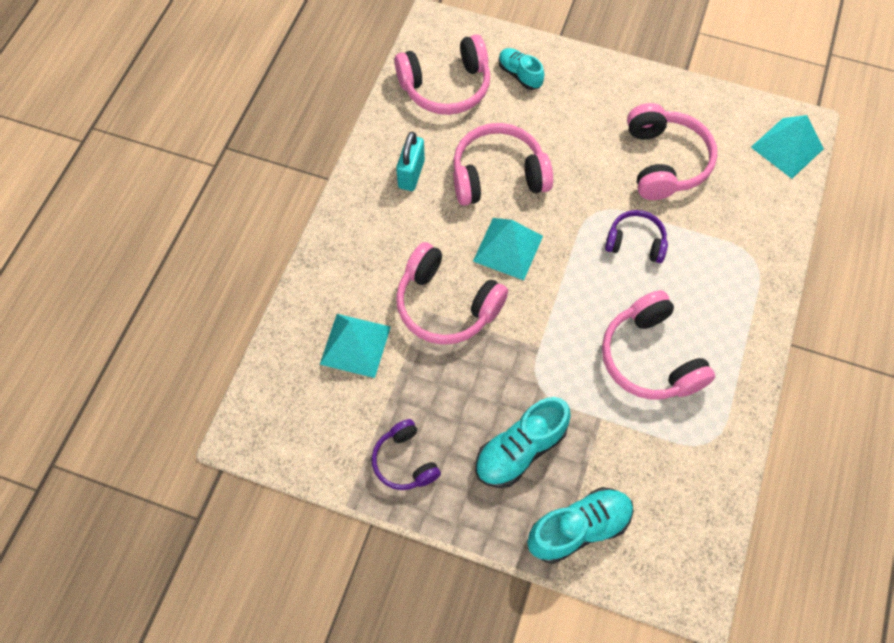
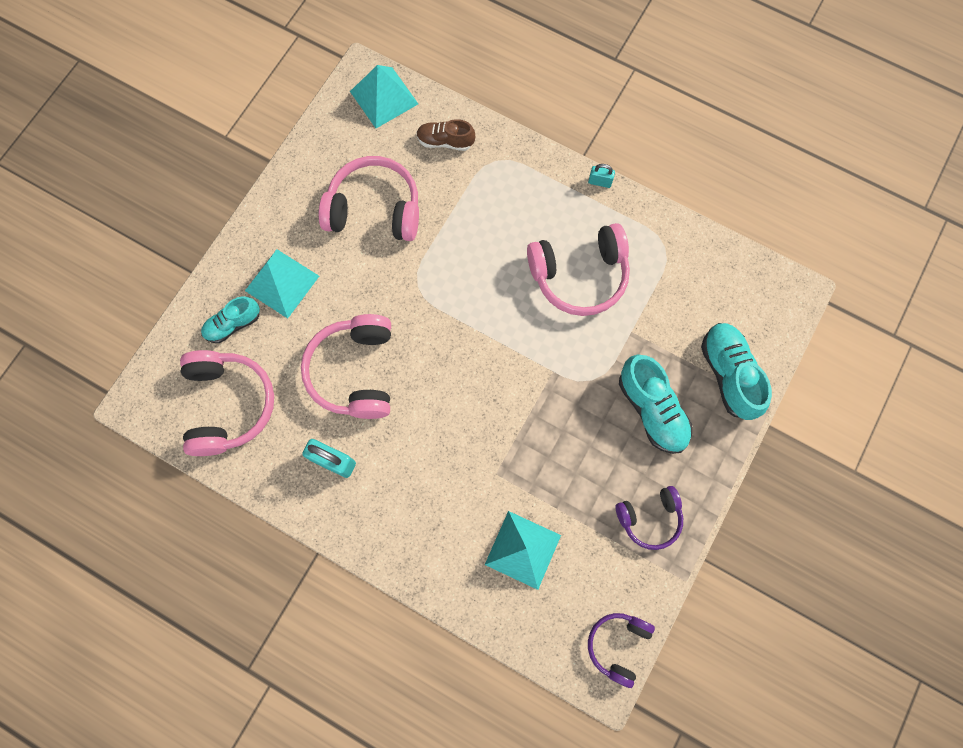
camera: 80 degrees left, 10 degrees up
(446, 305) = (494, 451): pink headphones -> none
(508, 248) = (442, 379): turquoise pyramid -> turquoise pyramid (282, 283)
(635, 242) = (458, 258): purple headphones -> purple headphones (618, 645)
(758, 209) = (445, 141): none -> brown shoe
(764, 364) = (599, 182): none -> turquoise padlock

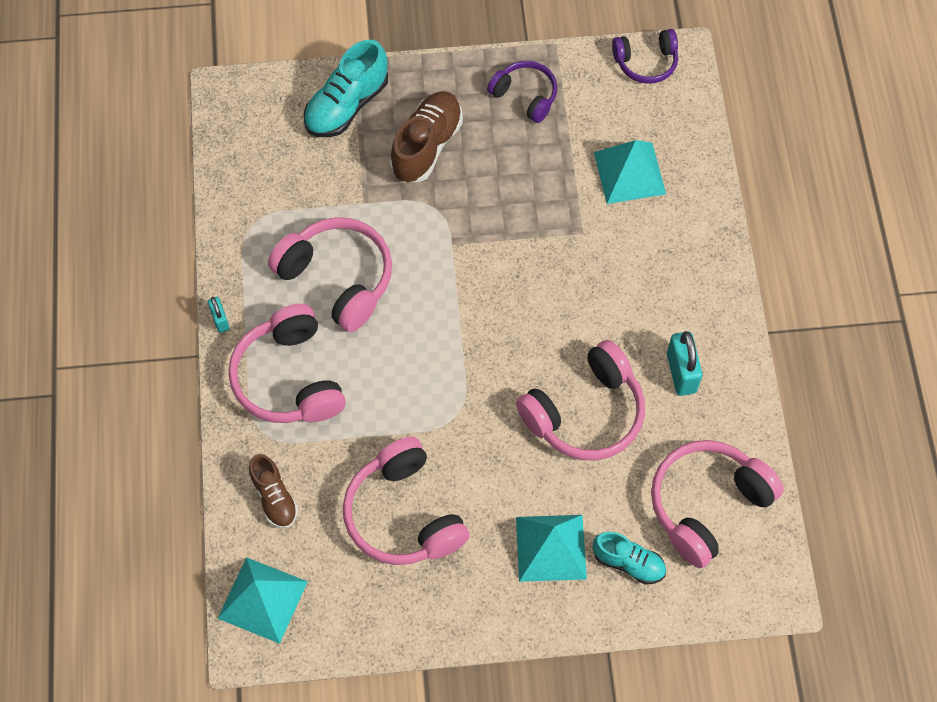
camera: 125 degrees left, 10 degrees down
(524, 199) = (289, 378): none -> pink headphones
(651, 409) = (427, 146): turquoise shoe -> brown shoe

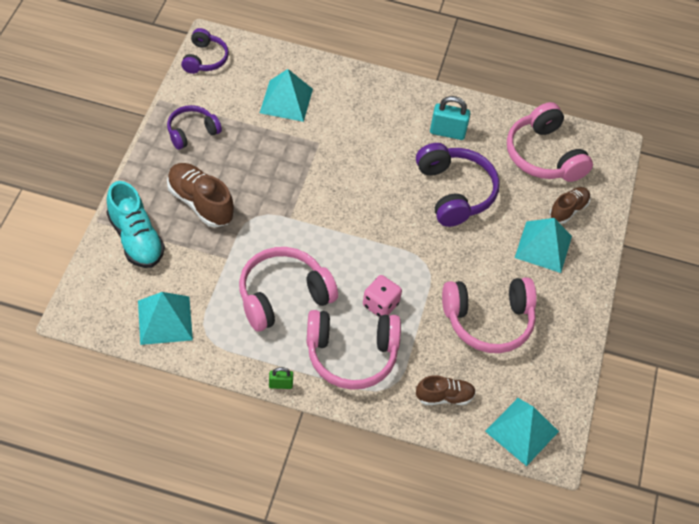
camera: 75 degrees left, 10 degrees down
(220, 320) = (280, 384): turquoise padlock -> green padlock
(254, 177) = (165, 320): none -> turquoise pyramid
(372, 385) = (380, 304): none -> pink dice
(585, 413) = (454, 192): pink headphones -> purple headphones
(628, 563) = (568, 210): turquoise shoe -> brown shoe

